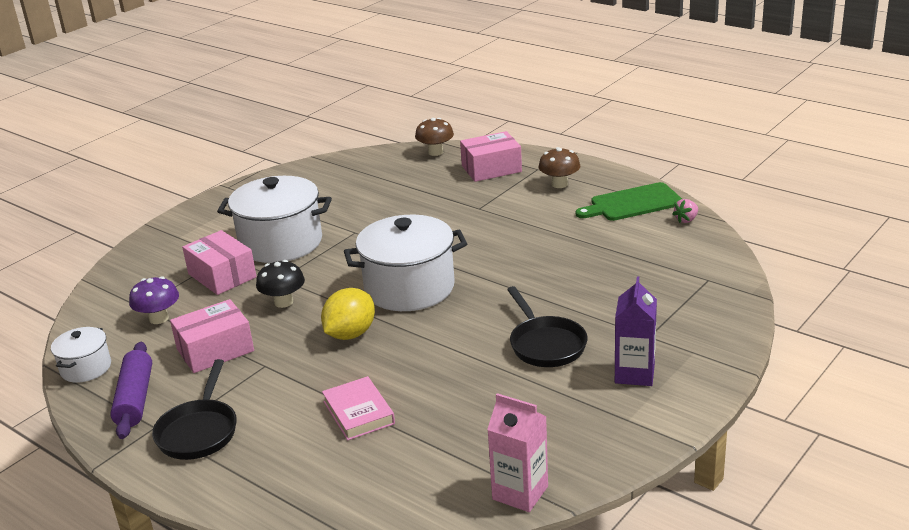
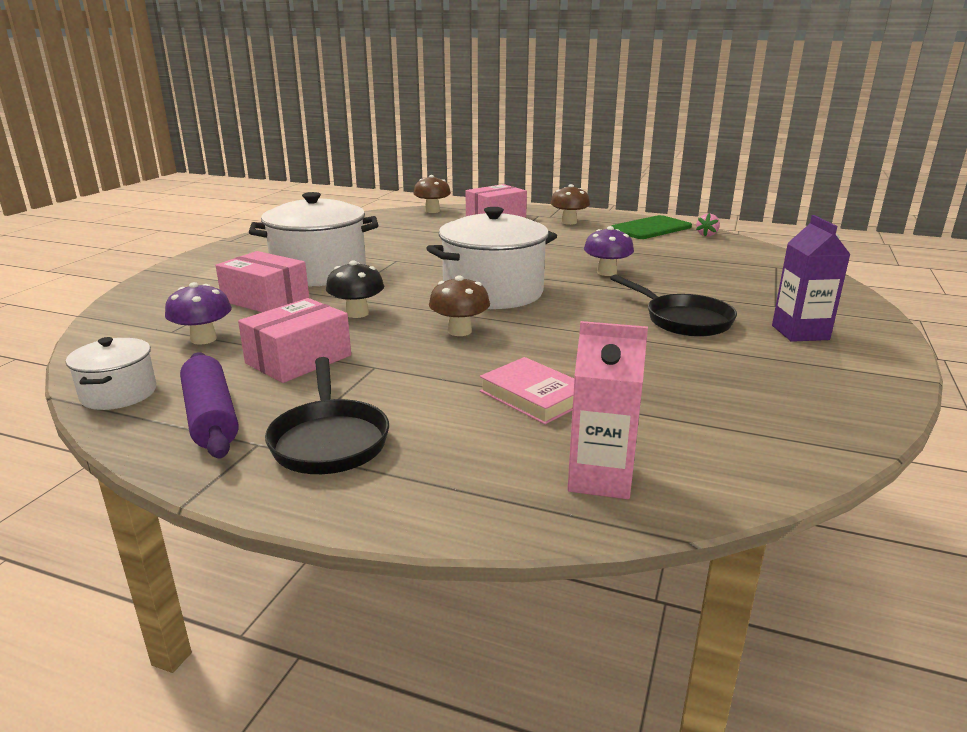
camera: 20 degrees left, 5 degrees down
(350, 334) = (459, 331): yellow lemon -> brown mushroom
(520, 493) = (815, 448): pink carton -> pink carton (600, 478)
(532, 271) = (606, 272): none -> purple mushroom

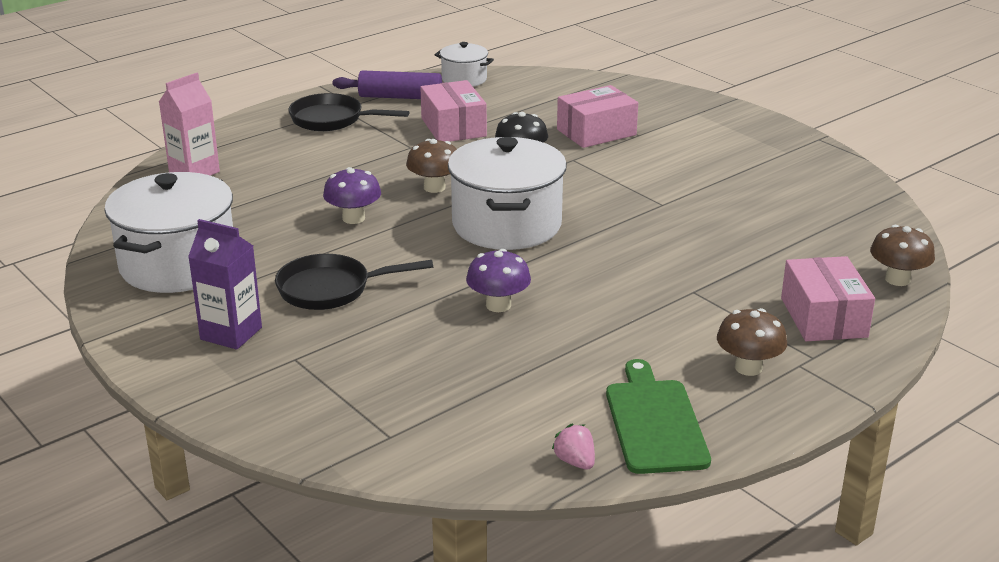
camera: 120 degrees right, 5 degrees up
(203, 339) = (528, 105): purple mushroom -> purple mushroom (353, 218)
(319, 272) = (655, 162): white pot -> white pot (178, 265)
(534, 396) = (298, 183): pink book -> none

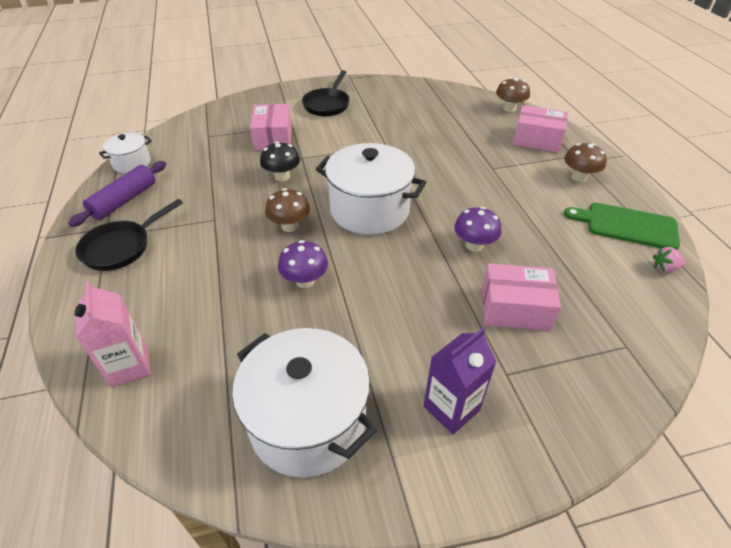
camera: 65 degrees left, 15 degrees up
(331, 289) = (410, 324): black pan -> black pan (327, 104)
(453, 127) = (204, 190): pink box -> pink box (515, 308)

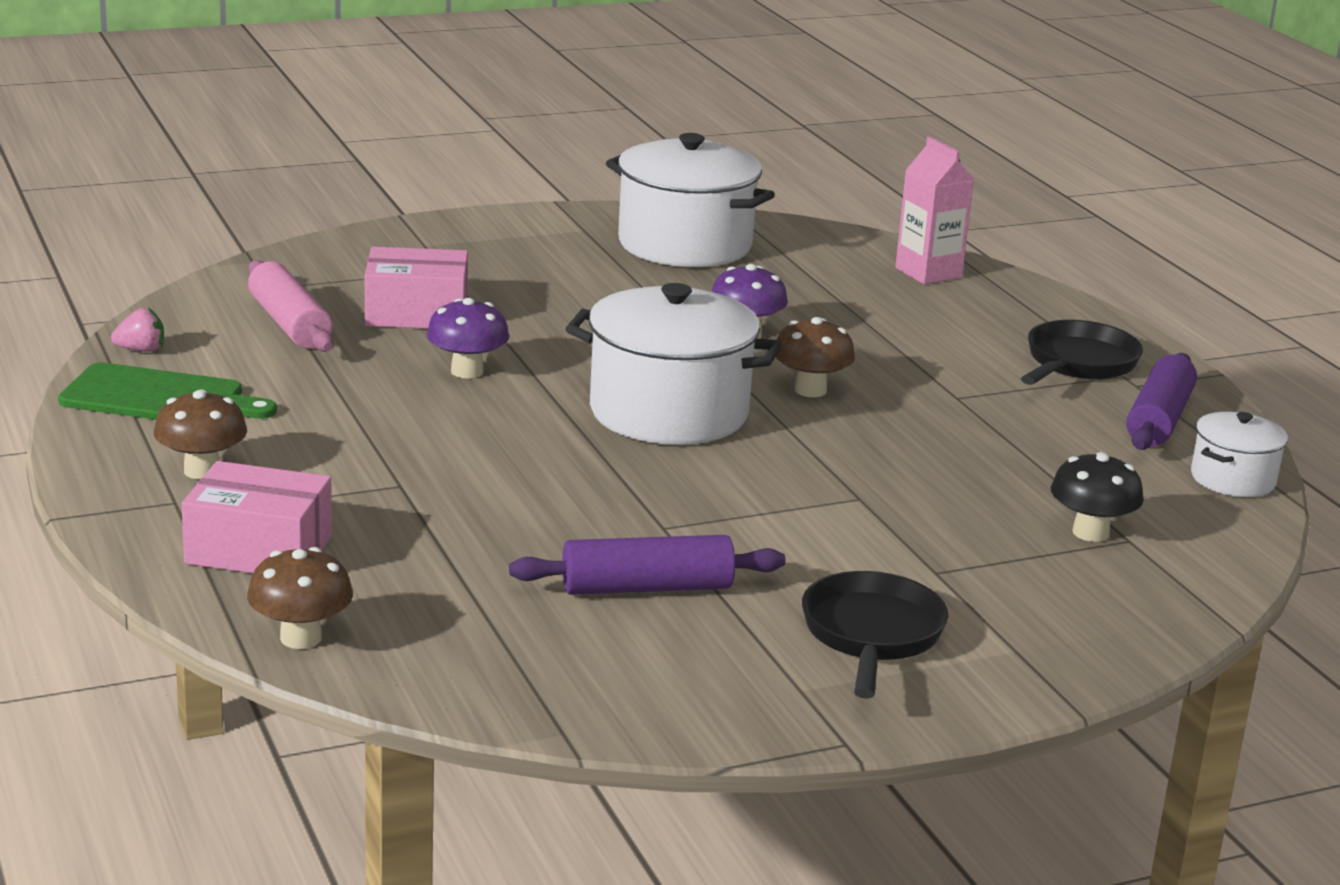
camera: 170 degrees right, 20 degrees down
(273, 138) = (960, 539): pink box -> none
(282, 176) = (878, 461): black mushroom -> black mushroom (1090, 533)
(397, 122) = (646, 587): none -> purple rolling pin
(451, 408) = (518, 251): purple carton -> none
(591, 296) = (290, 324): none -> pink rolling pin

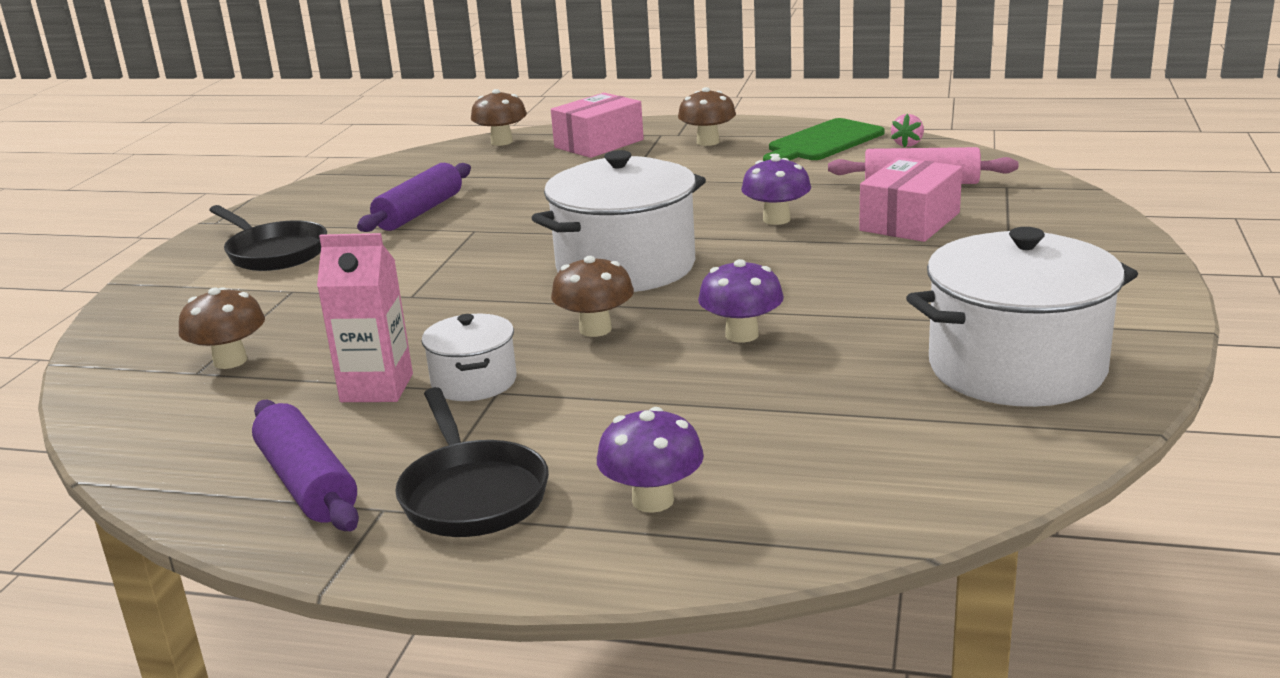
camera: 130 degrees right, 0 degrees up
(928, 273) = (816, 500): pink carton -> pink carton (377, 388)
(998, 312) = (653, 500): none -> purple mushroom
(1090, 533) = (230, 361): black mushroom -> brown mushroom
(1233, 479) = (168, 467): white pot -> white pot (474, 382)

